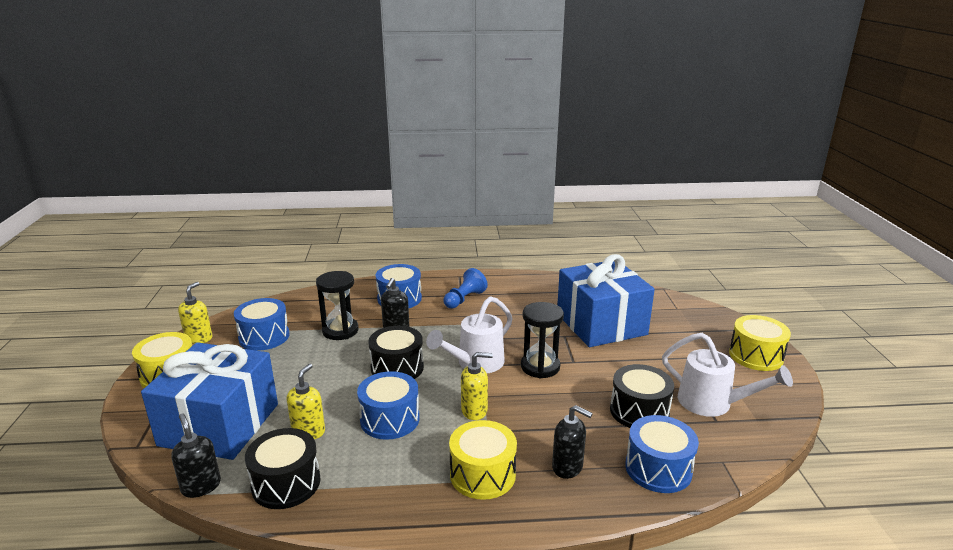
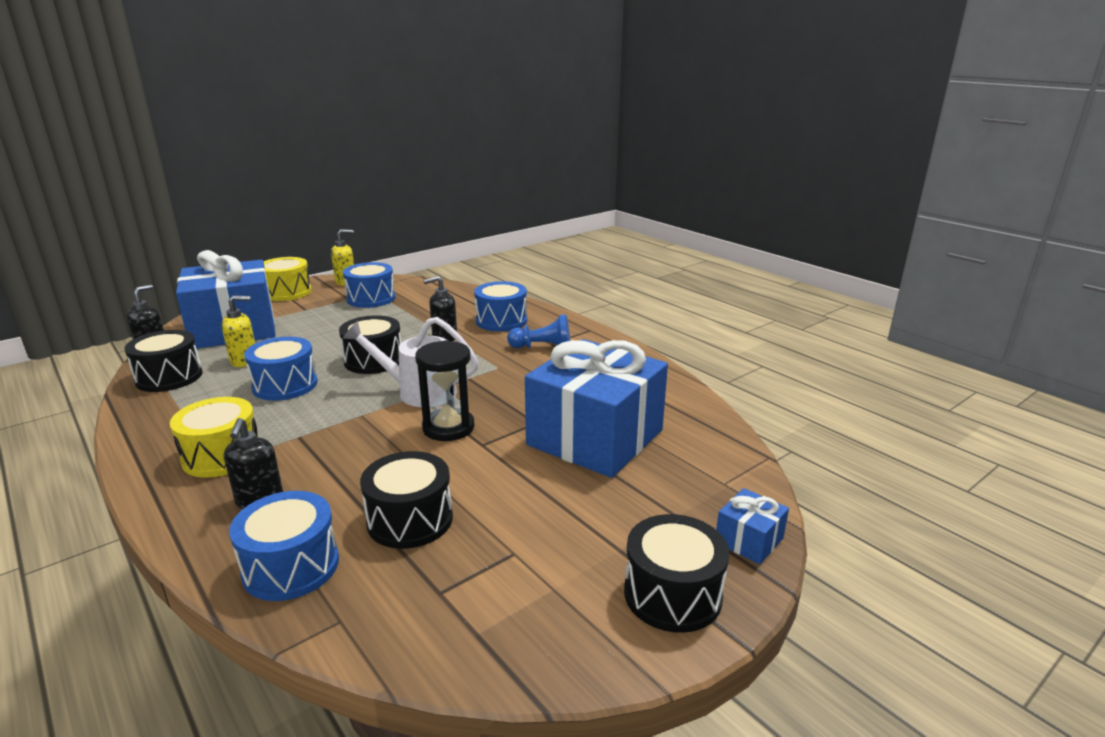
camera: 55 degrees right, 0 degrees up
(340, 331) = (412, 319): black hourglass -> none
(474, 411) = (329, 418): yellow soap dispenser -> none
(712, 403) = (482, 578): white watering can -> none
(727, 322) = (749, 540): none -> blue gift
(756, 356) = (672, 594): yellow drum -> black drum

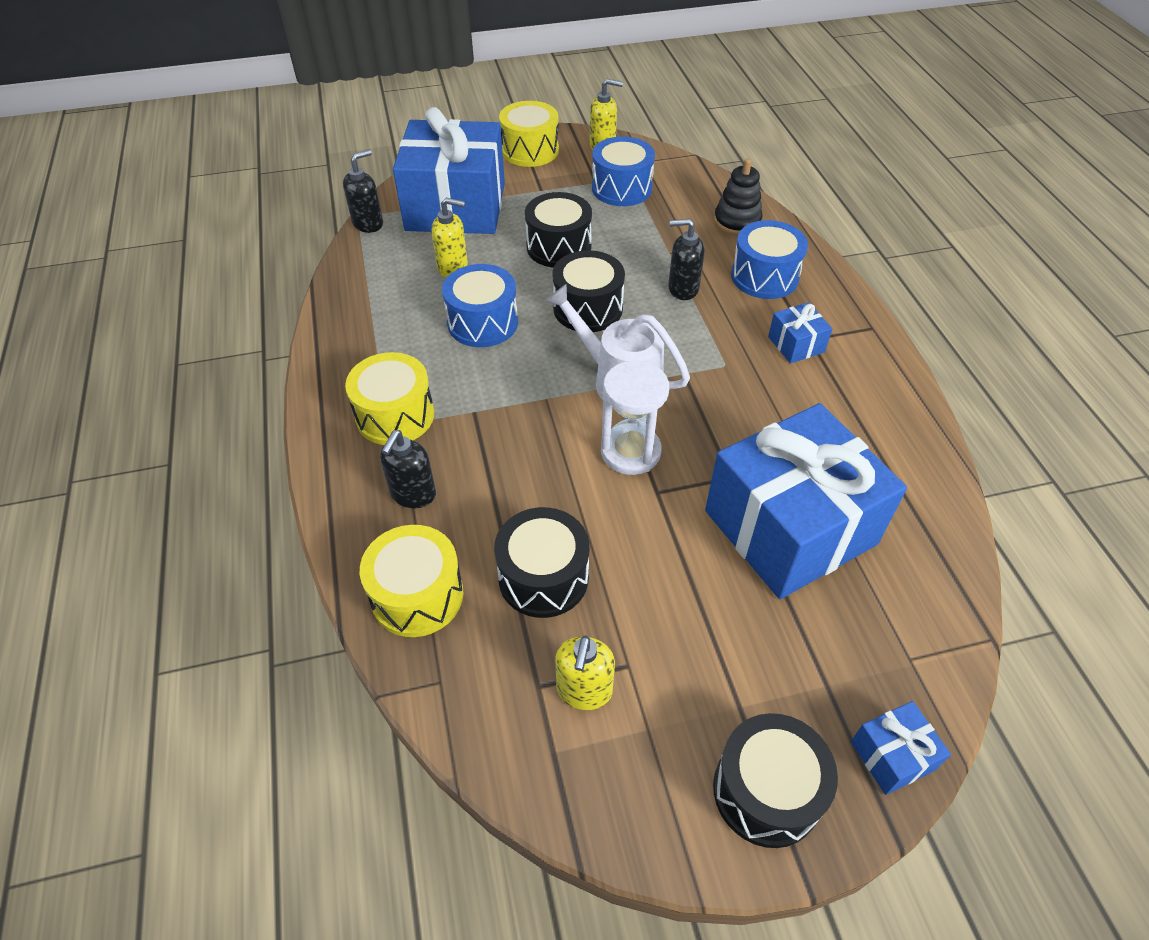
camera: 25 degrees right, 25 degrees up
(169, 377) = (374, 273): black drum -> black drum (558, 247)
(291, 566) = (417, 595): blue drum -> yellow drum
(448, 428) = (630, 452): black hourglass -> white hourglass
(466, 300) = (737, 222): none -> black stacking toy
(483, 582) = (584, 691): none -> yellow soap dispenser
(543, 347) = (796, 344): blue pawn -> blue gift

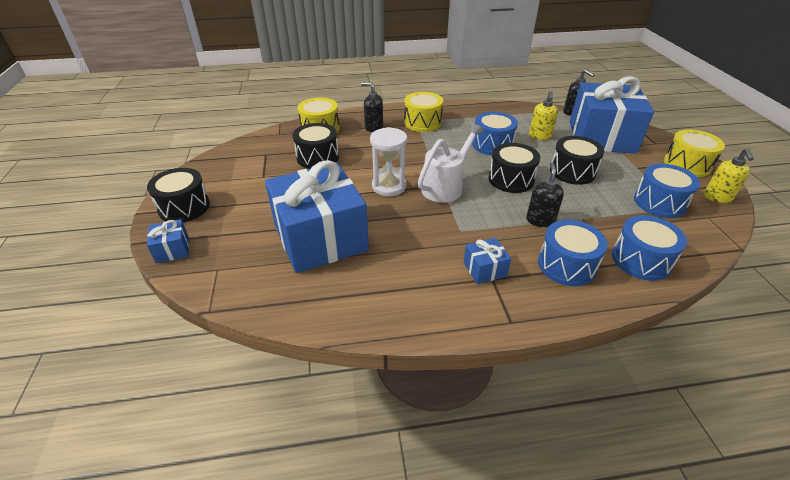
camera: 95 degrees right, 10 degrees down
(584, 691) = (257, 165): yellow soap dispenser -> none
(737, 222) = (641, 260): black stacking toy -> blue drum

